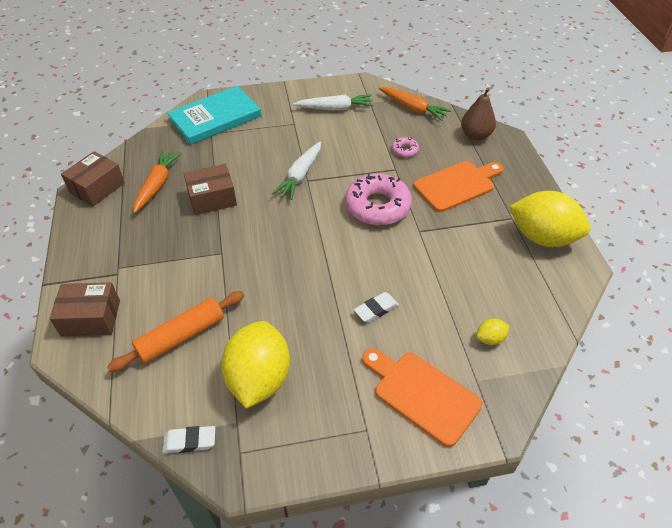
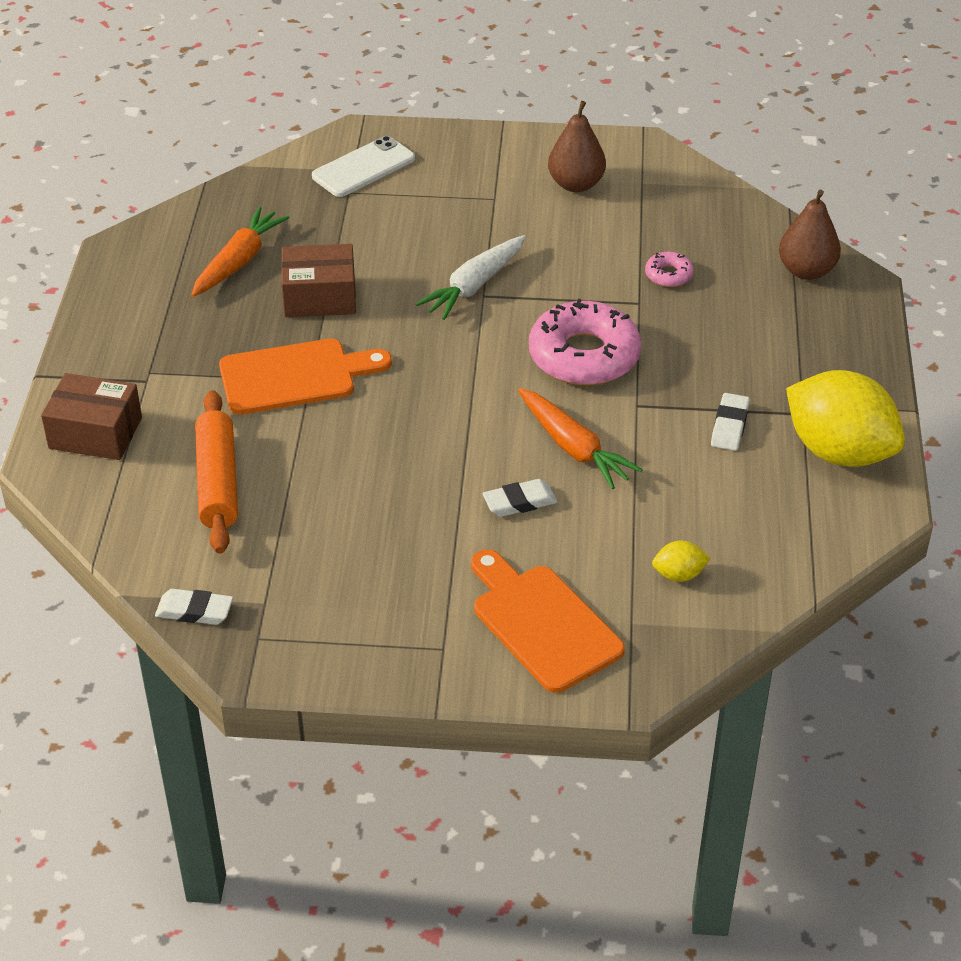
camera: 15 degrees right, 5 degrees down
(97, 188) = (144, 249): brown box -> none
(181, 336) = (218, 482): orange rolling pin -> orange rolling pin turned 75 degrees counterclockwise
(215, 118) = (363, 167): turquoise book -> white phone
(259, 379) = (313, 557): yellow lemon -> none
(335, 108) = (576, 184): white carrot -> brown pear
(413, 109) = (715, 206): orange carrot -> orange carrot (573, 448)
(457, 185) = (734, 346): orange cutting board -> orange cutting board (295, 376)
(476, 233) = (729, 426): none -> white eraser

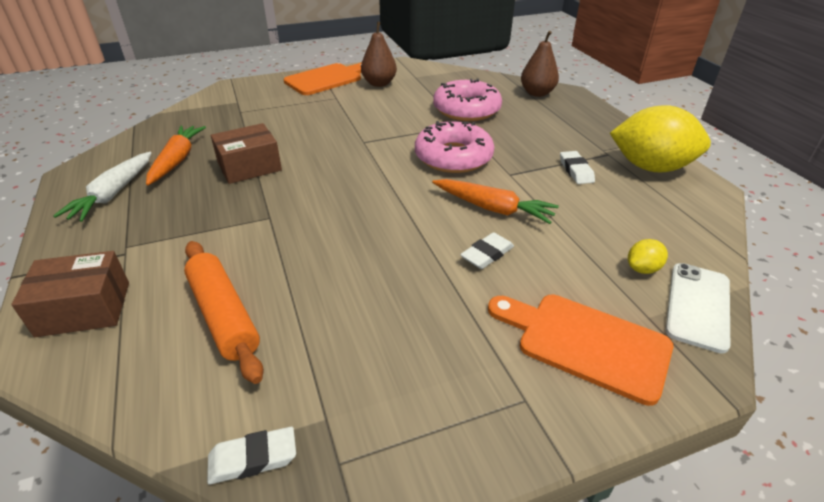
camera: 25 degrees left, 5 degrees down
(295, 376) = (256, 218): orange cutting board -> orange cutting board (326, 79)
(363, 167) = (243, 99): white phone -> white phone (698, 306)
(474, 286) = (354, 138): white carrot -> white carrot (113, 194)
(668, 275) = (466, 109): pink donut -> pink donut, size x2.22

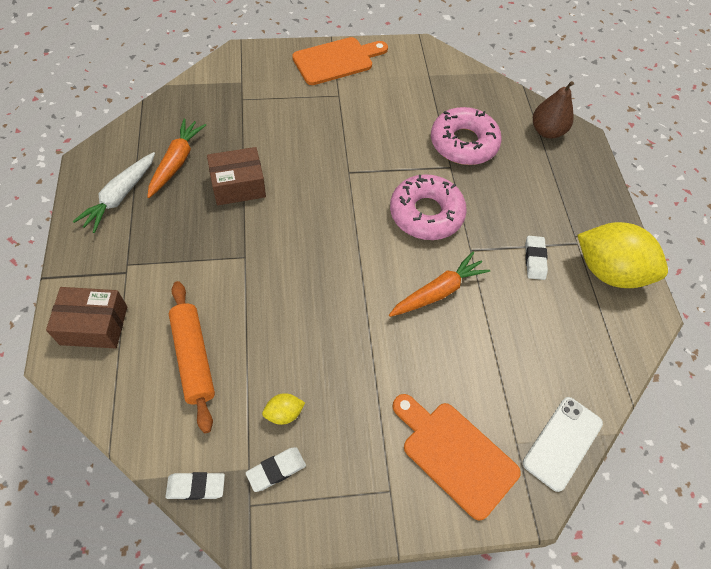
camera: 10 degrees right, 20 degrees up
(379, 83) = (388, 80): brown pear -> none
(487, 254) = (413, 345): white eraser -> white eraser (276, 470)
(493, 208) = (438, 292): orange carrot -> orange carrot turned 75 degrees counterclockwise
(642, 269) = (537, 393): yellow lemon -> yellow lemon (284, 413)

